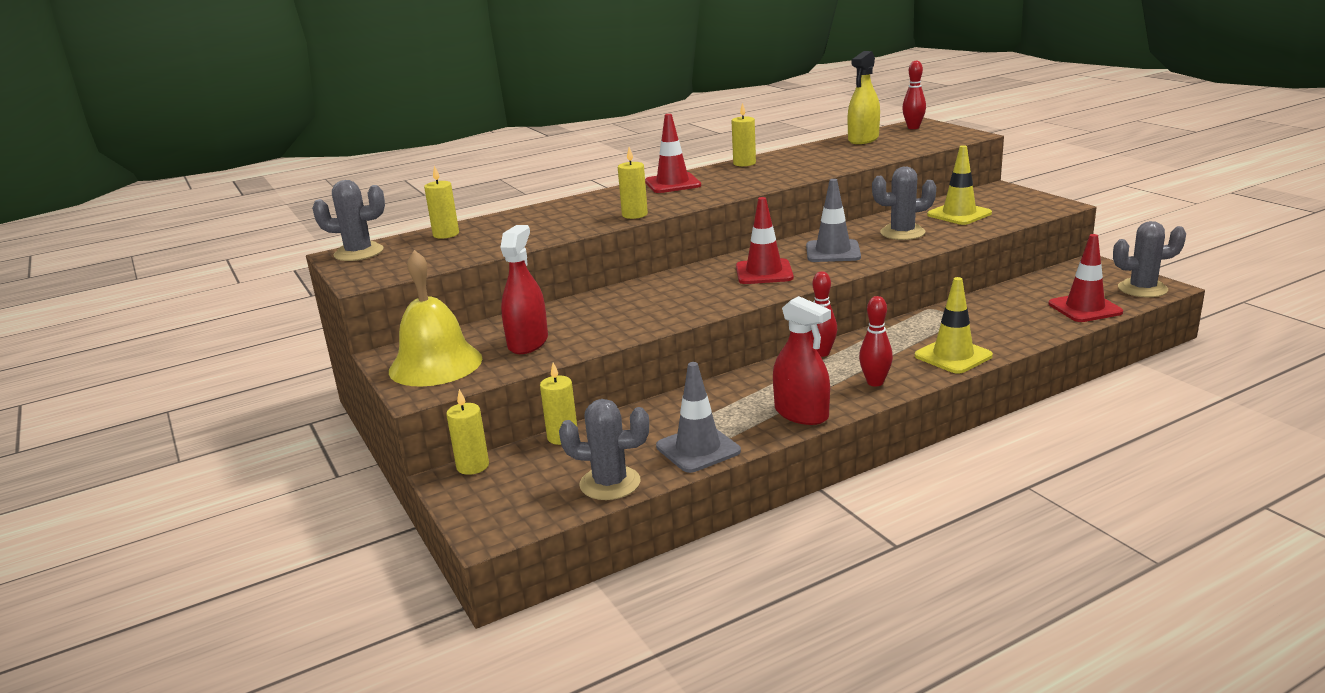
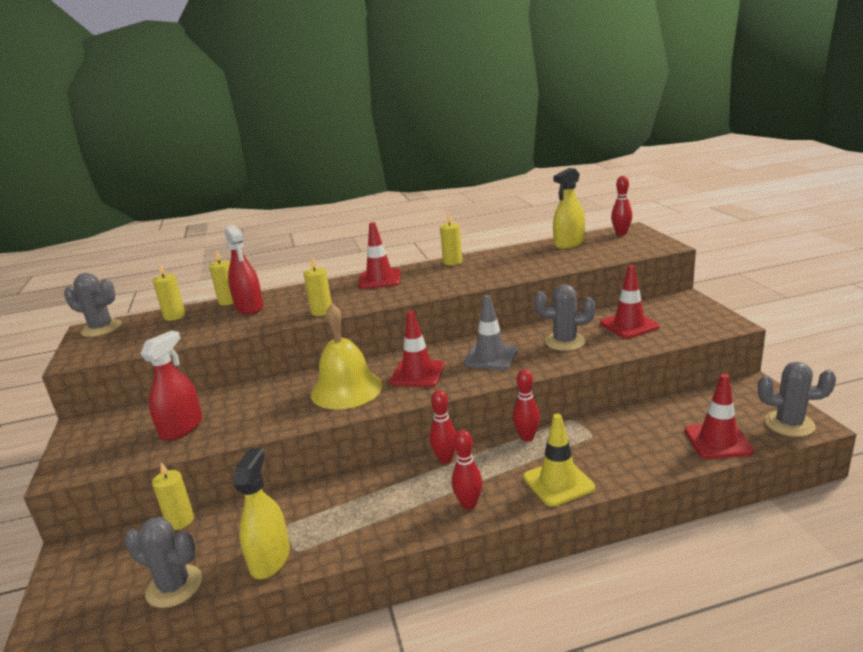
camera: 15 degrees right, 0 degrees up
(435, 364) = (100, 441): yellow bell -> yellow bell (346, 389)
(473, 466) = (94, 541): yellow candle -> yellow candle (228, 301)
(698, 449) = (270, 559): grey traffic cone -> yellow spray bottle
(801, 413) = (381, 532): red spray bottle -> red spray bottle (249, 307)
(894, 327) = (527, 437): none -> red bowling pin
(959, 214) = (629, 325): yellow traffic cone -> red traffic cone

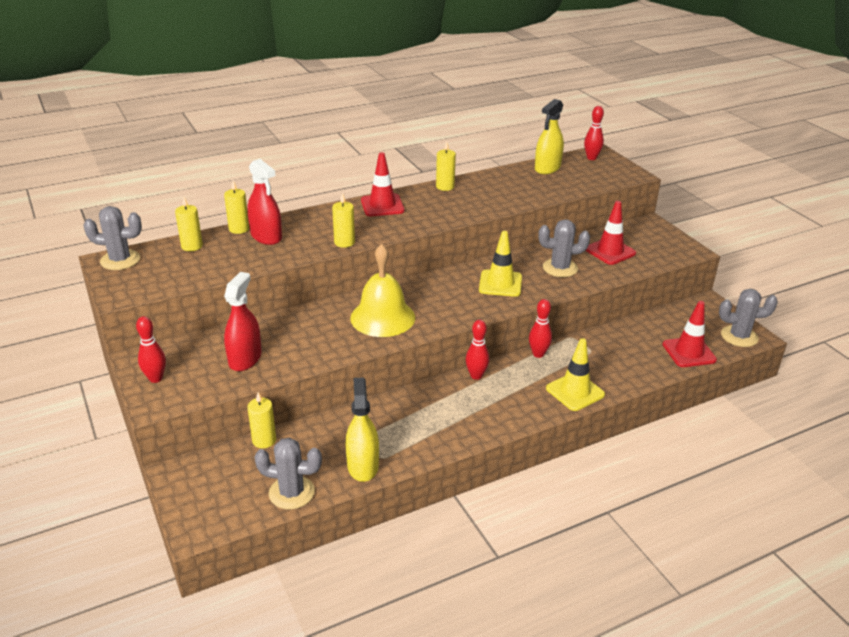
camera: 15 degrees left, 10 degrees up
(417, 374) = (441, 301): red traffic cone -> none
(468, 504) = (509, 412): red bowling pin -> red bowling pin (155, 378)
(490, 357) = (500, 283): grey traffic cone -> yellow traffic cone

